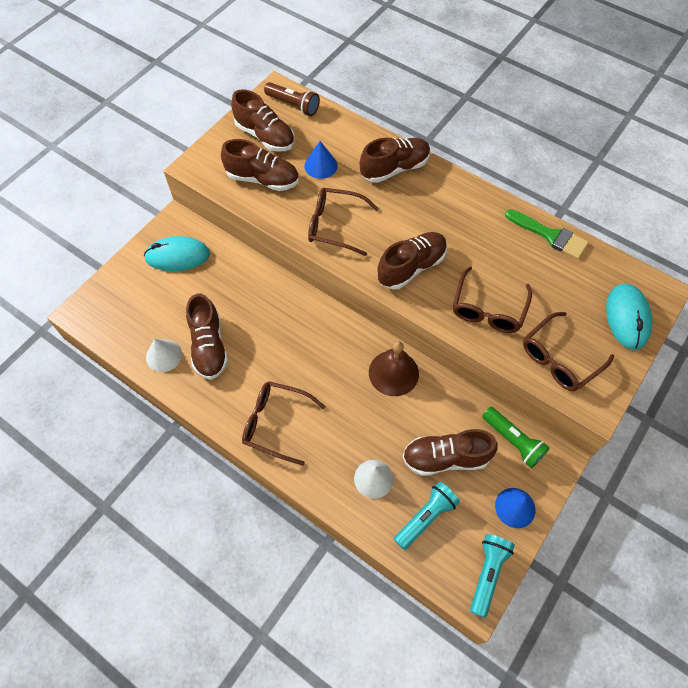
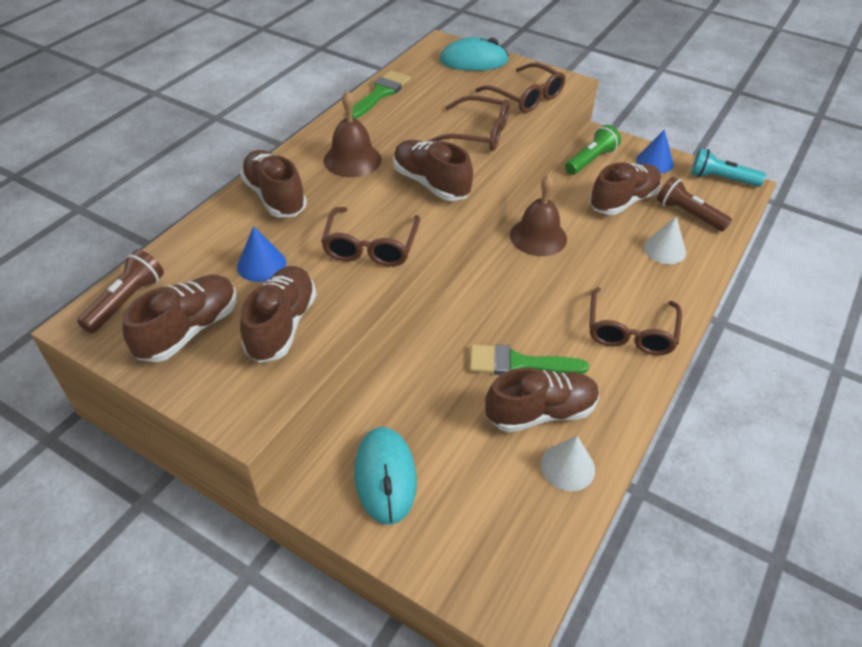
camera: 95 degrees left, 15 degrees down
(254, 338) = (518, 363): none -> green brush
(426, 517) = (688, 214): turquoise flashlight -> brown flashlight
(444, 214) = (352, 159): none -> brown bell
(445, 458) = (623, 201): brown shoe -> brown shoe turned 120 degrees counterclockwise

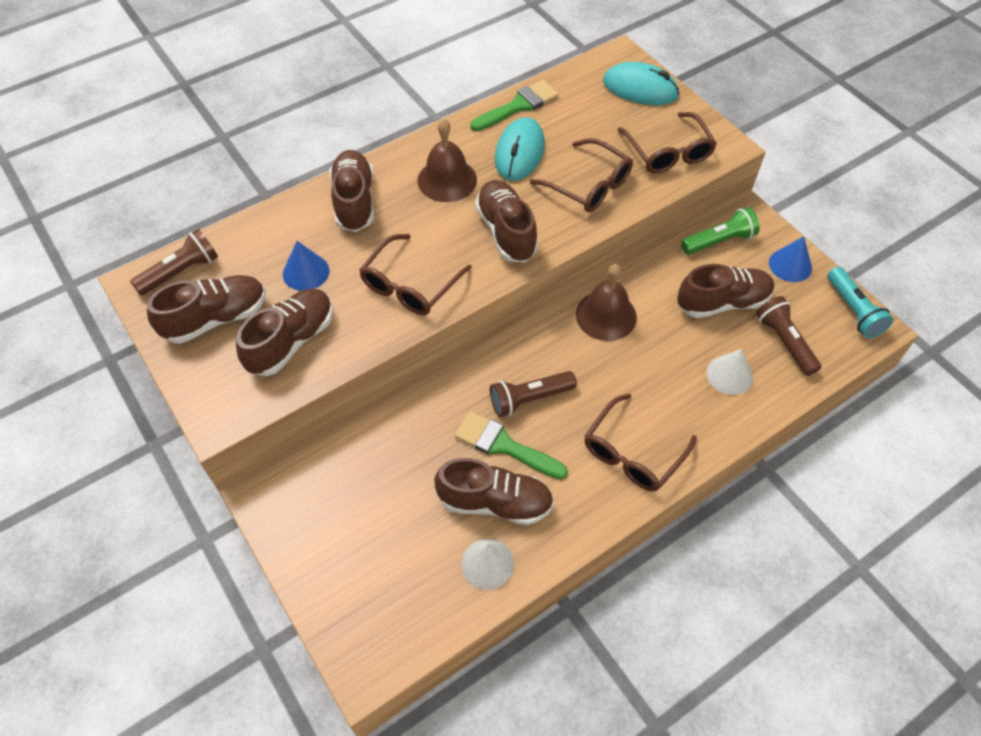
camera: 25 degrees right, 10 degrees up
(385, 476) = (328, 508): turquoise mouse -> turquoise mouse (519, 153)
(516, 319) = (529, 398): none -> brown flashlight
(721, 179) = (853, 310): turquoise flashlight -> turquoise flashlight turned 150 degrees counterclockwise

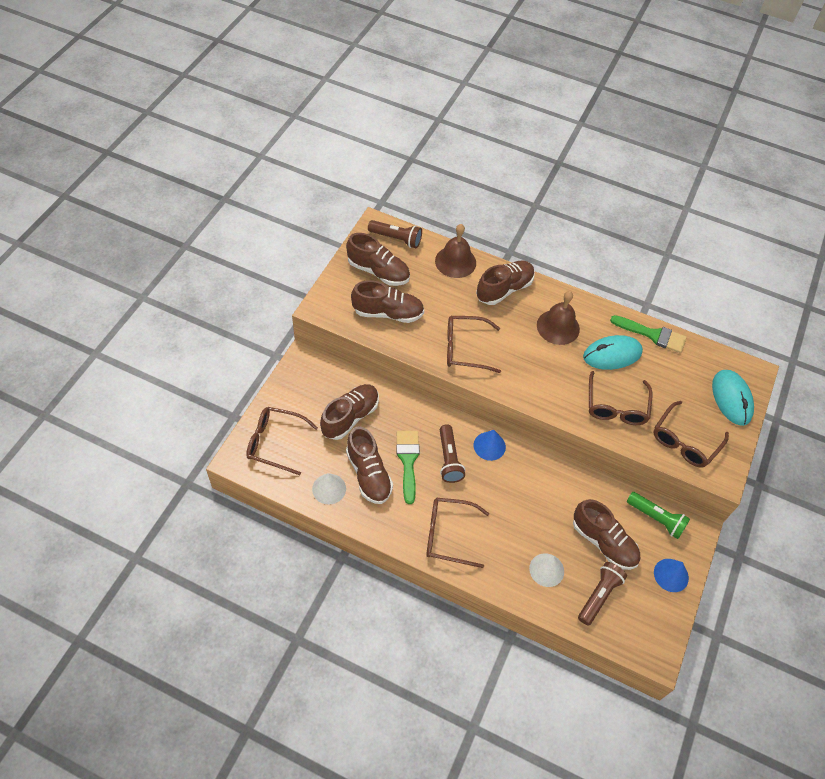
camera: 55 degrees right, 0 degrees up
(306, 272) = (437, 294): blue cone -> blue cone (489, 446)
(371, 601) = (275, 442): none -> brown glasses
(506, 232) = (542, 378): brown shoe -> brown shoe (350, 417)
(529, 398) = (449, 459): brown flashlight -> brown flashlight turned 135 degrees counterclockwise
(606, 315) = (540, 474): brown bell -> brown bell (455, 261)
(853, 310) = (661, 634): turquoise flashlight -> none

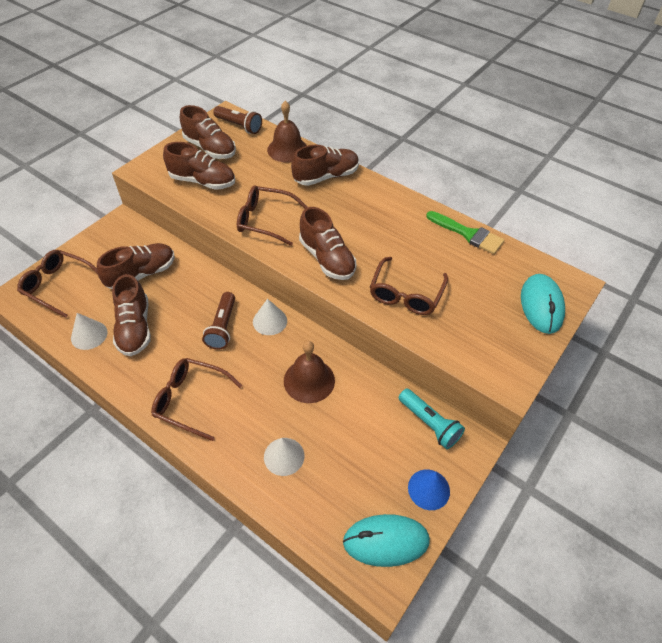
camera: 15 degrees right, 5 degrees down
(408, 461) = (180, 322): green brush -> none
(489, 446) = (270, 321): blue cone -> white cone
(558, 327) = (369, 214): brown bell -> brown bell (309, 380)
(599, 595) = (335, 496): brown flashlight -> none
(603, 542) = (360, 438): brown shoe -> brown shoe (327, 259)
(612, 354) = (418, 246): turquoise mouse -> turquoise mouse (386, 541)
(656, 519) = (429, 424): green flashlight -> turquoise flashlight
(684, 441) = (474, 340): brown glasses -> none

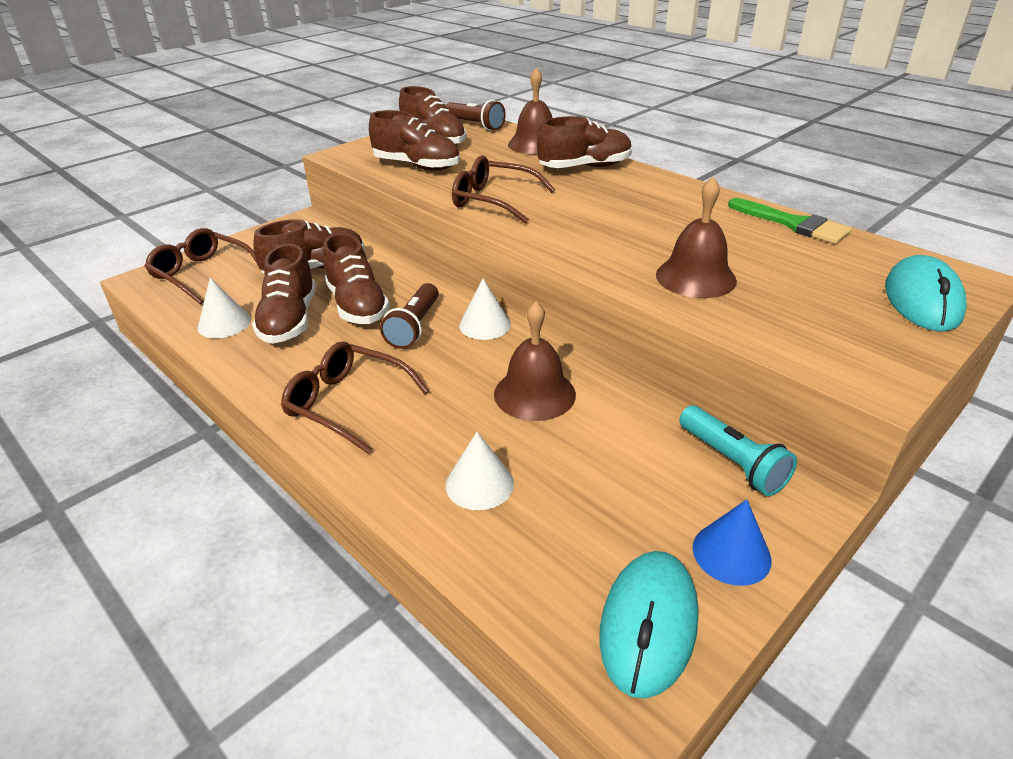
camera: 10 degrees right, 15 degrees down
(327, 259) = (577, 238): brown shoe -> brown shoe (357, 305)
(386, 541) = (648, 625): turquoise mouse -> turquoise mouse turned 75 degrees counterclockwise
(406, 294) = (695, 277): brown glasses -> brown bell

